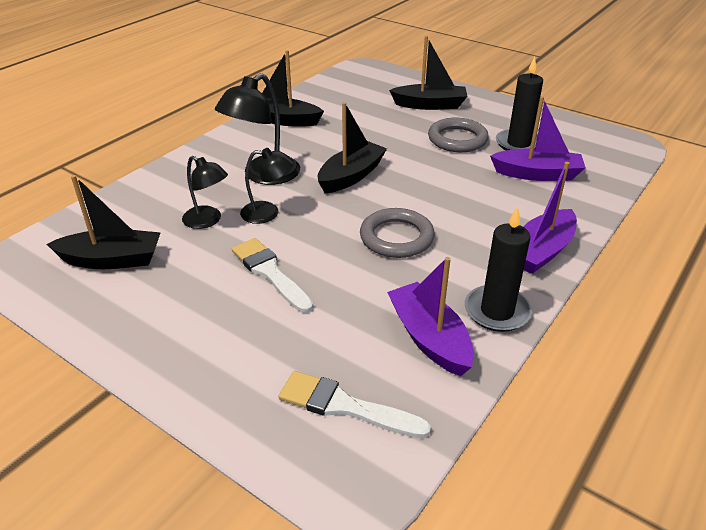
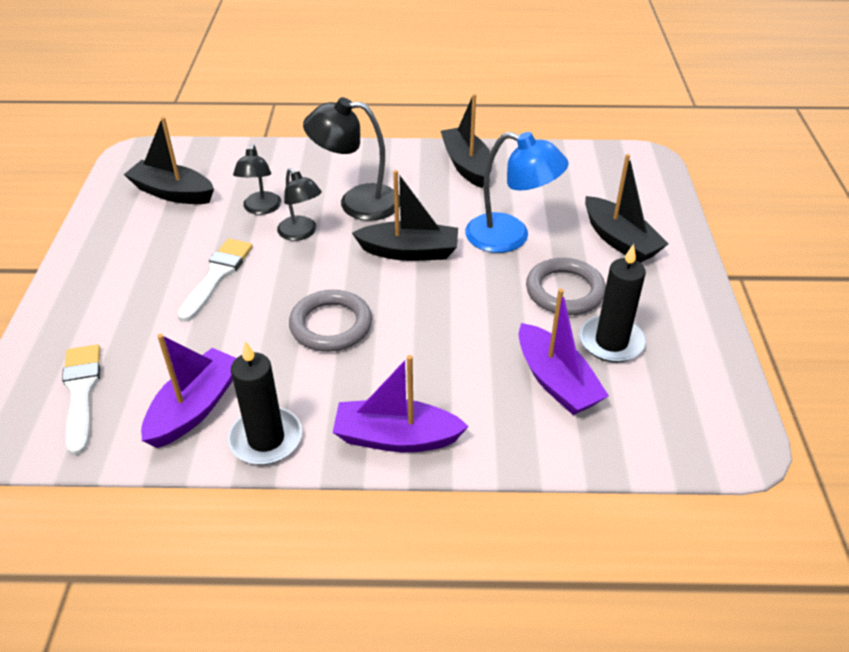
camera: 55 degrees right, 5 degrees up
(112, 260) = (172, 193): black boat -> black boat turned 150 degrees clockwise
(382, 136) = (510, 237): none -> blue lamp

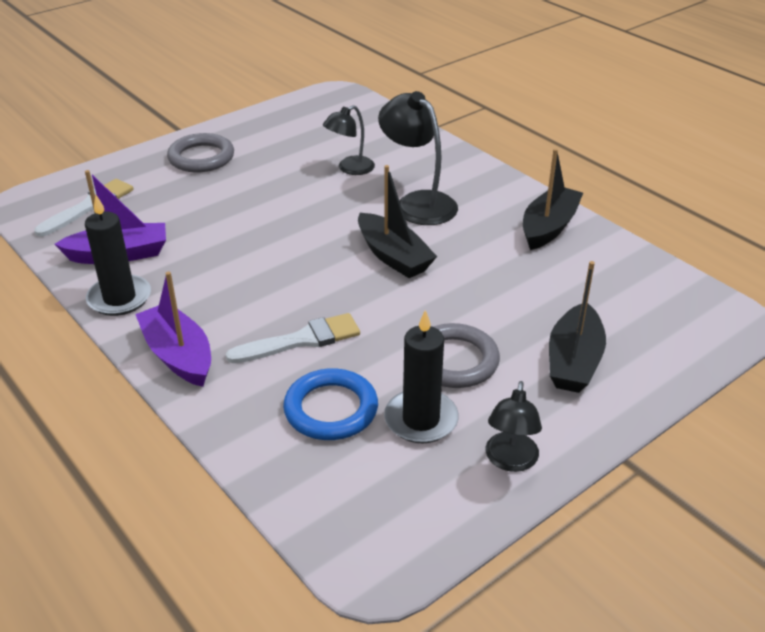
camera: 50 degrees right, 5 degrees down
(172, 193) = (317, 128): black boat -> none
(217, 276) = (255, 192): white brush -> white brush (301, 340)
(301, 233) = (346, 199): black lamp -> black lamp (510, 461)
(331, 325) = (263, 265): grey ring -> grey ring (201, 157)
(510, 237) = (485, 296): blue lamp -> none
(556, 381) = (331, 409): purple boat -> blue ring

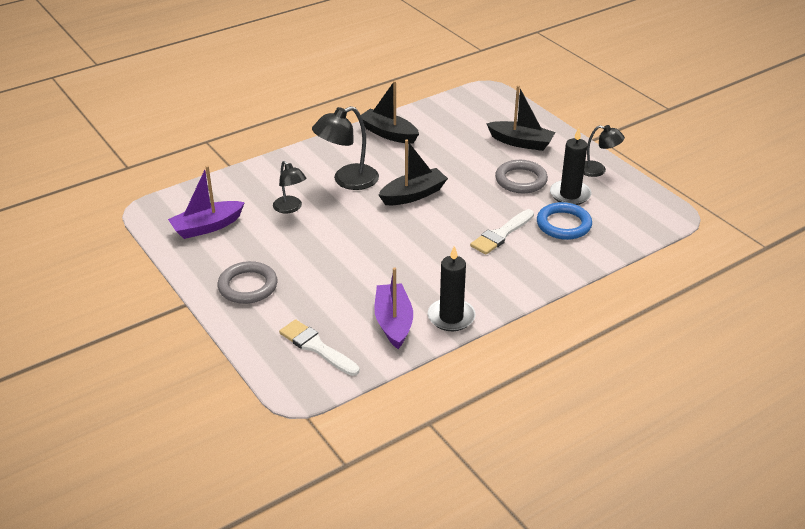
camera: 85 degrees left, 0 degrees up
(178, 355) = (516, 285): purple boat -> purple boat (207, 227)
(301, 340) = (501, 234): white brush -> white brush turned 120 degrees counterclockwise

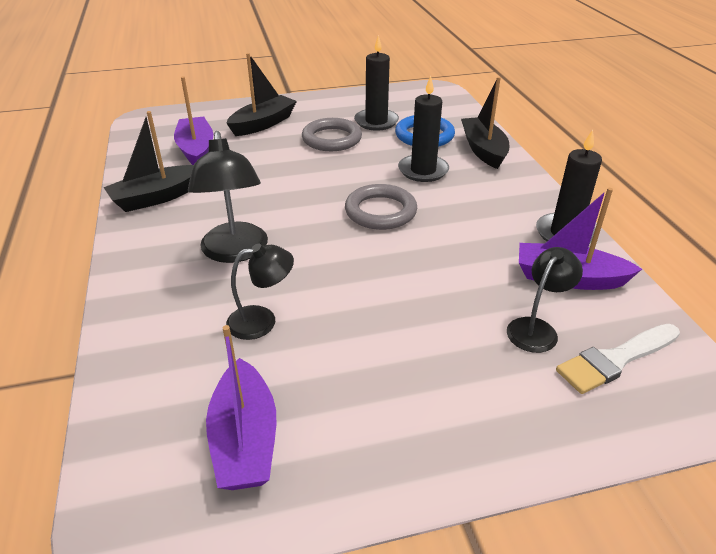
camera: 70 degrees left, 0 degrees up
(248, 286) = (447, 412): grey ring -> grey ring (380, 211)
(413, 195) = (309, 208): black boat -> black boat (483, 150)
(459, 127) = (196, 150): none -> purple boat
(501, 234) = (423, 170): white brush -> black candle
(598, 170) = (345, 101): black lamp -> black lamp (536, 328)

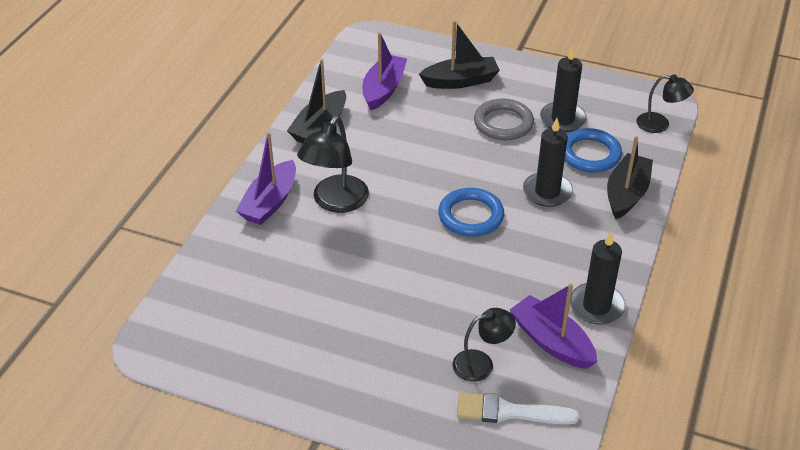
camera: 35 degrees right, 5 degrees up
(157, 197) = (319, 127): black boat -> black boat turned 60 degrees counterclockwise
(245, 440) = (240, 333): purple boat -> purple boat (270, 202)
(262, 321) = (310, 264): black lamp -> black lamp (660, 124)
(380, 211) = (471, 216): grey ring -> blue ring

